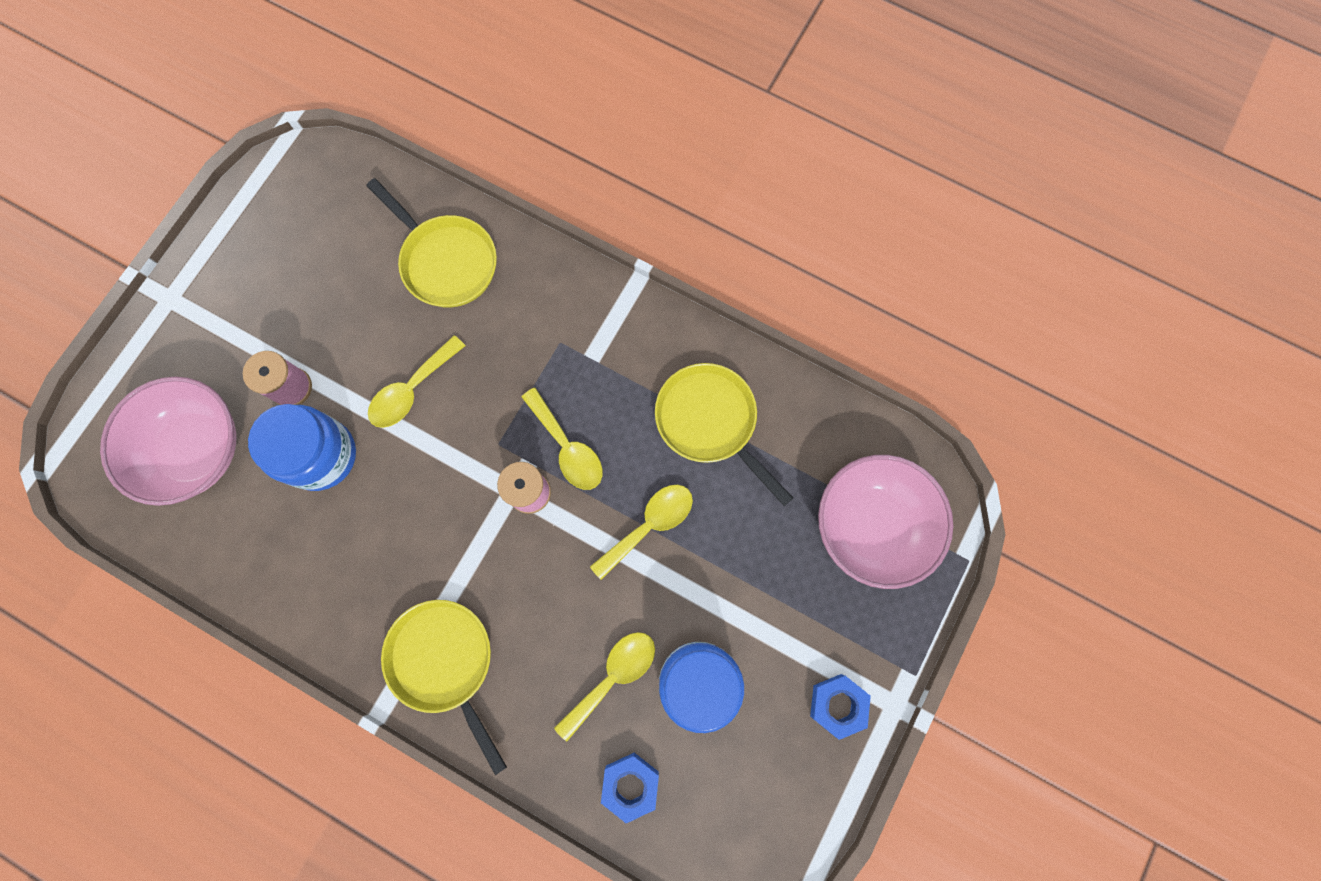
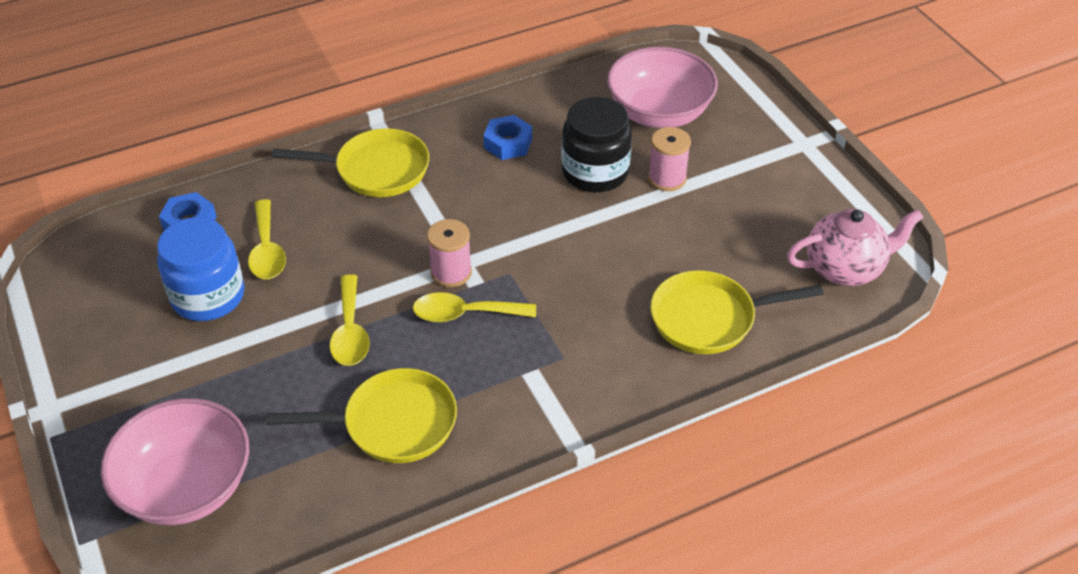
camera: 125 degrees right, 30 degrees down
(321, 455) = (595, 172): blue jar -> black jar
(322, 192) = (845, 268): none -> pink teapot
(412, 390) = (604, 243): yellow spoon -> none
(837, 705) = (93, 370): blue nut -> blue nut (508, 143)

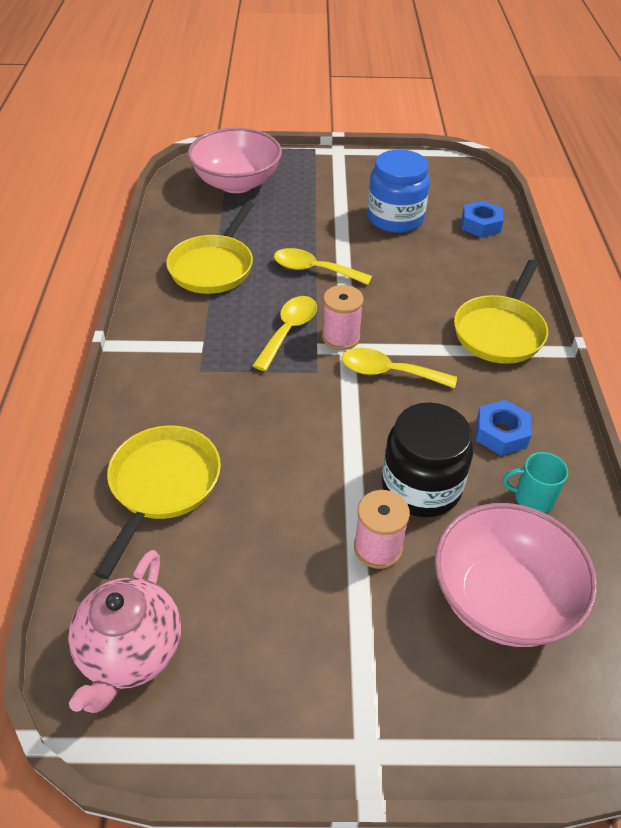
camera: 115 degrees right, 0 degrees up
(267, 250) = (428, 252): yellow spoon -> yellow spoon (388, 372)
(563, 115) = (532, 498): none -> turquoise mug

